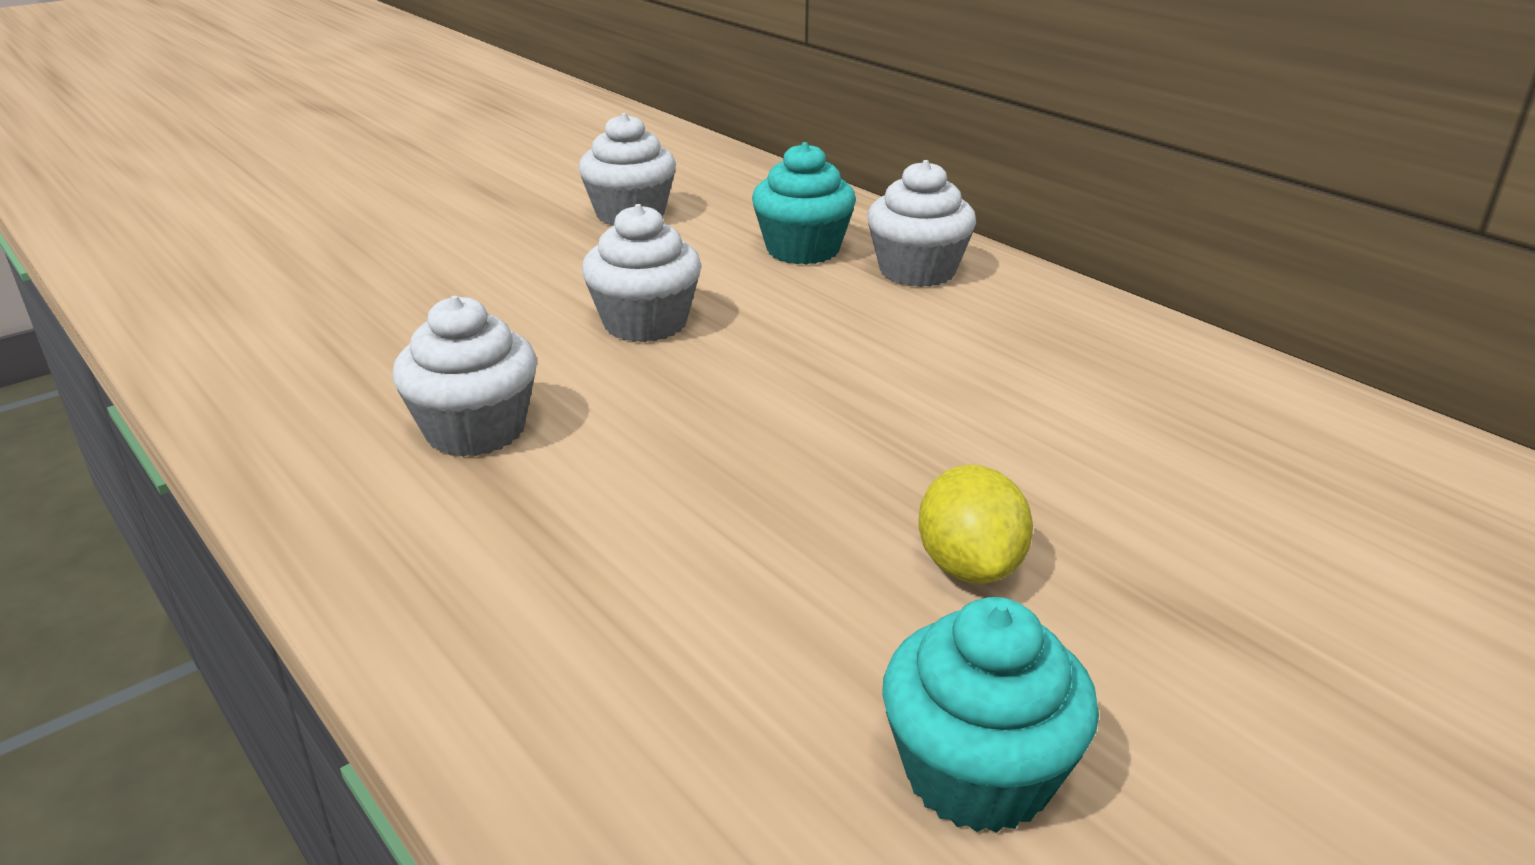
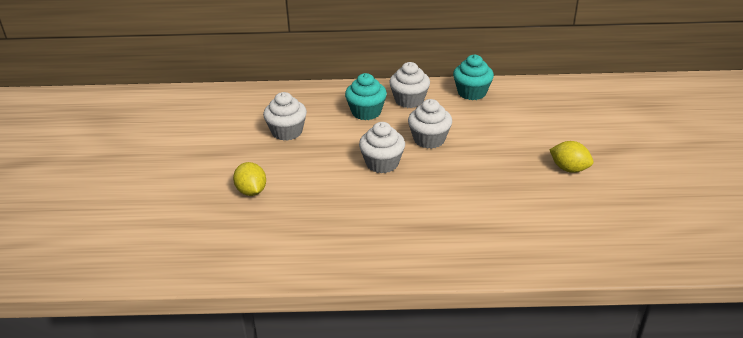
camera: 50 degrees left, 5 degrees up
(411, 251) = (251, 191): none -> yellow lemon
(475, 430) = (417, 221): white cupcake -> white cupcake (429, 139)
(977, 773) = (637, 203): turquoise cupcake -> turquoise cupcake (472, 93)

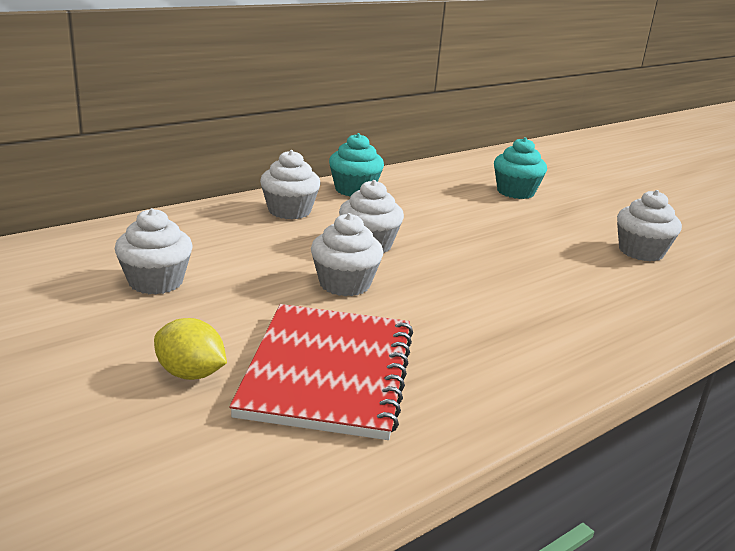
camera: 40 degrees left, 10 degrees down
(313, 214) = (328, 372): none -> red notebook
(366, 112) = (248, 234): turquoise cupcake -> turquoise cupcake (515, 192)
(569, 169) = (551, 237): yellow lemon -> none
(626, 202) = (641, 251): none -> white cupcake

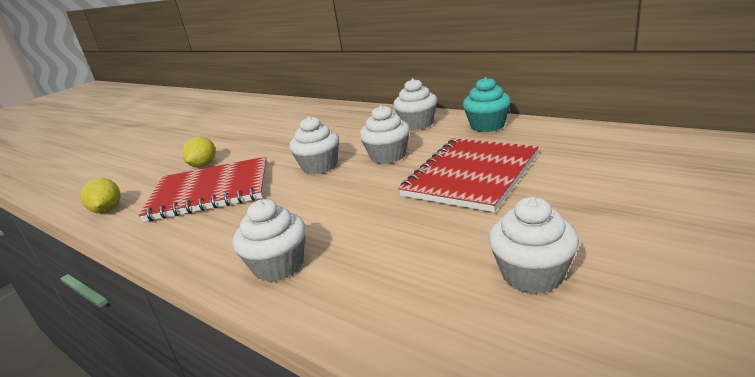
camera: 80 degrees right, 0 degrees up
(156, 282) = (290, 132): white cupcake -> white cupcake (278, 265)
(283, 493) = (107, 210): none -> yellow lemon
(467, 226) = (471, 175): none -> red notebook
(515, 192) = (606, 174): turquoise cupcake -> none

